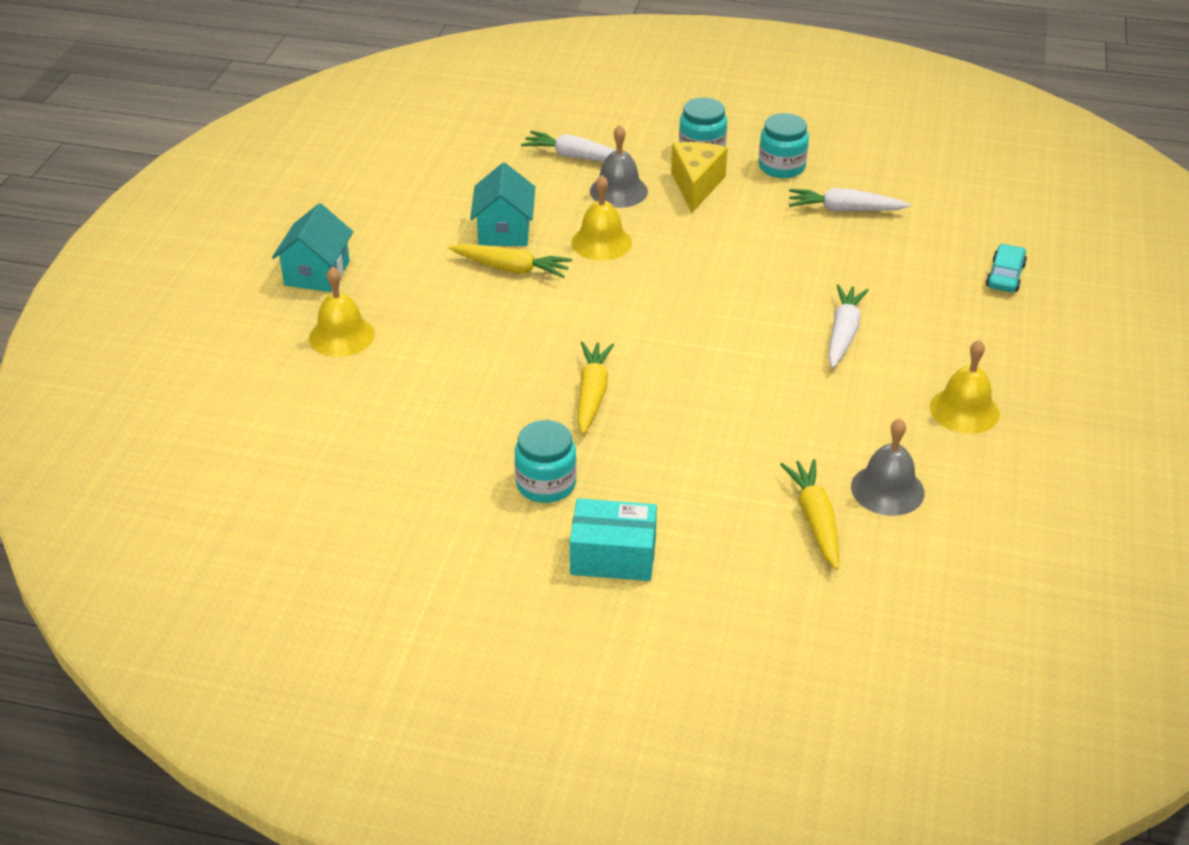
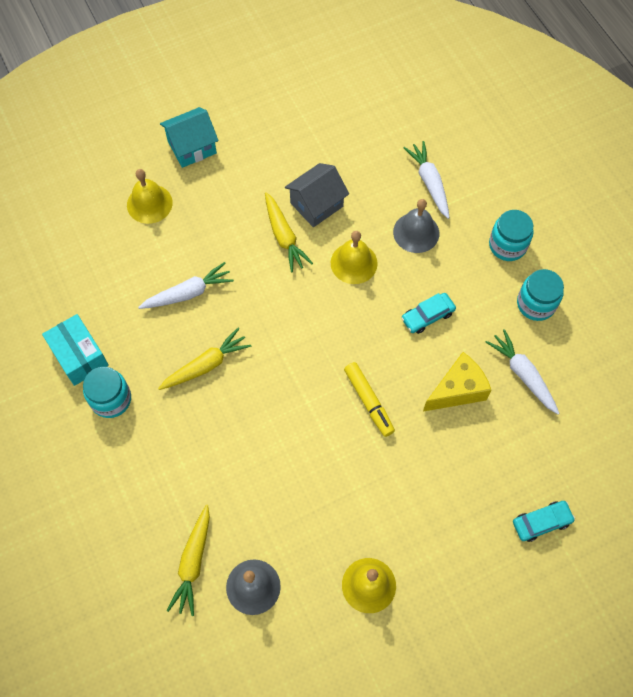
camera: 50 degrees right, 25 degrees up
(504, 231) = (316, 204): turquoise house -> grey house
(613, 556) = (80, 476): turquoise box -> turquoise box (79, 356)
(696, 186) = (464, 270): yellow cheese -> yellow cheese (457, 390)
(717, 230) = (427, 316): none -> turquoise car
(765, 310) = (368, 401): none -> yellow marker
(815, 520) = (193, 563): yellow carrot -> yellow carrot turned 150 degrees clockwise
(843, 333) = (385, 462): white carrot -> white carrot (188, 293)

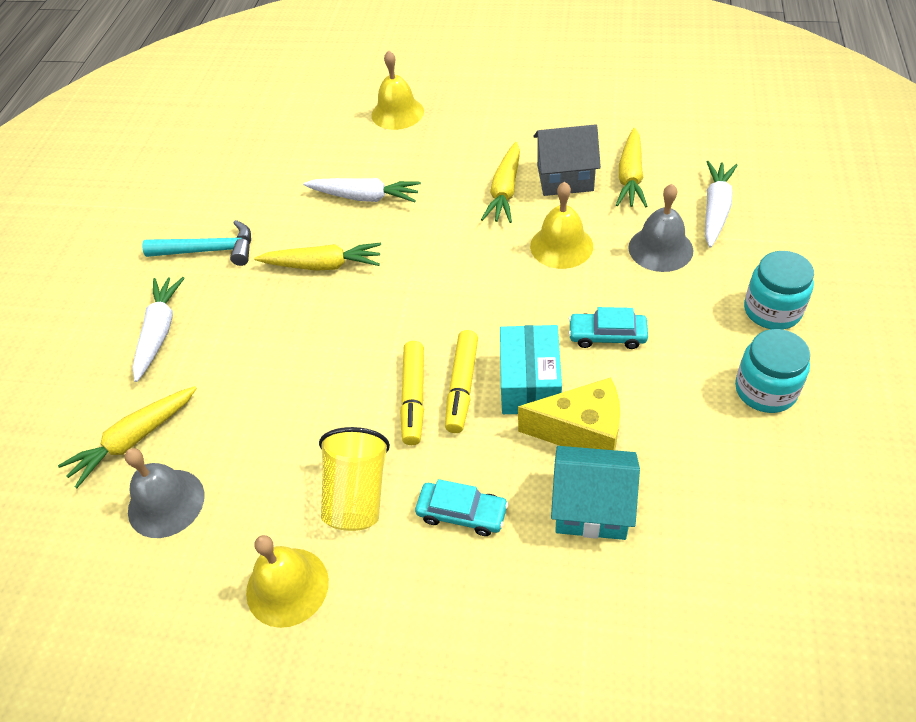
camera: 40 degrees right, 15 degrees down
(79, 356) = (218, 202): turquoise box -> turquoise box (530, 383)
(111, 399) = (209, 251): turquoise jar -> turquoise hammer
(192, 147) = (479, 86): turquoise house -> turquoise house (591, 507)
(345, 426) = (413, 398): none -> yellow marker
(359, 182) = (630, 177): none -> yellow carrot
(362, 508) = (357, 494): none -> yellow cup
(523, 374) = (685, 460): white carrot -> white carrot (159, 332)
(541, 522) = (573, 658): turquoise car -> turquoise car (462, 513)

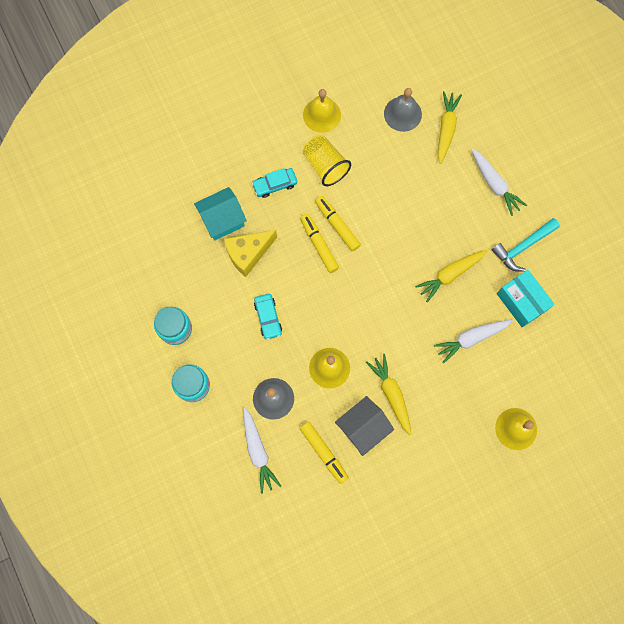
camera: 140 degrees right, 25 degrees up
(530, 383) = (288, 266): turquoise box -> turquoise box (521, 301)
(607, 335) = (268, 318): turquoise car -> turquoise car turned 105 degrees clockwise
(630, 177) = (324, 453): yellow carrot -> yellow marker

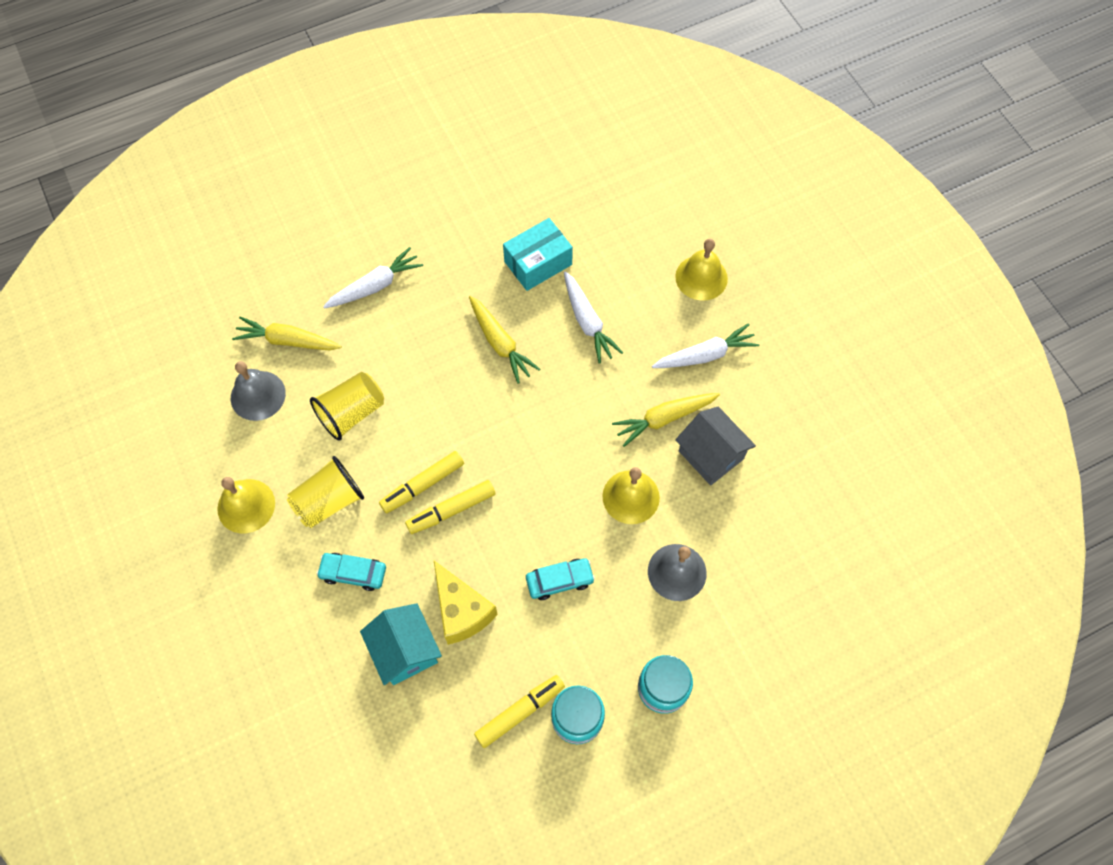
camera: 90 degrees left, 10 degrees down
(258, 451) = (752, 592): white carrot -> white carrot (705, 355)
(275, 185) = (353, 573): turquoise car -> turquoise car turned 120 degrees clockwise
(324, 453) = (748, 504): yellow marker -> yellow marker (520, 712)
(390, 176) = (352, 413): none -> yellow cup
(523, 247) = (464, 258): turquoise hammer -> none

